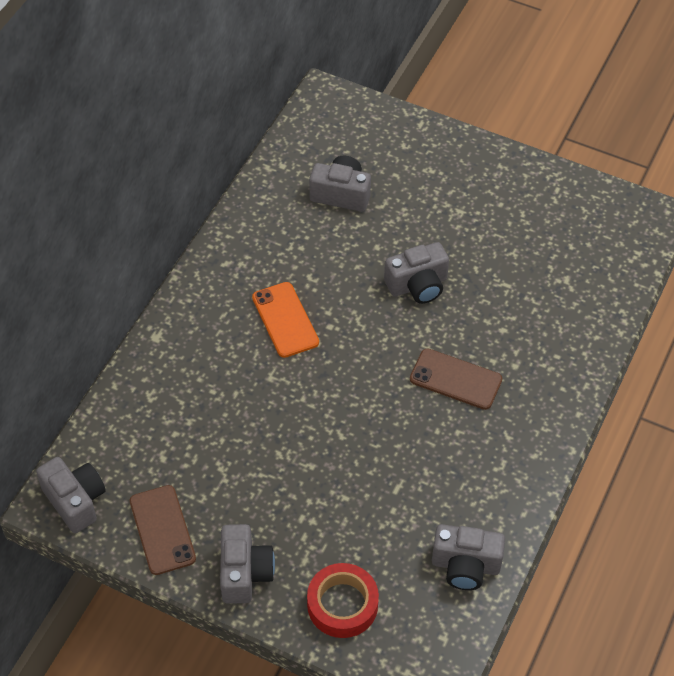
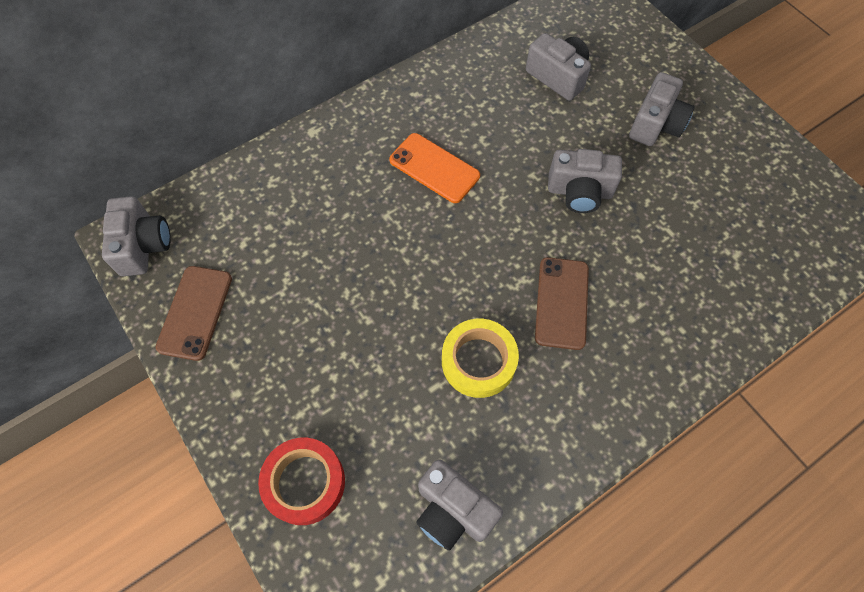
camera: 30 degrees right, 10 degrees up
(244, 573) = (237, 396): grey camera -> grey camera (656, 124)
(285, 320) = (434, 168): orange phone -> orange phone turned 60 degrees counterclockwise
(418, 453) = (478, 361): none -> yellow tape
(455, 379) = (562, 303): brown phone -> brown phone turned 45 degrees clockwise

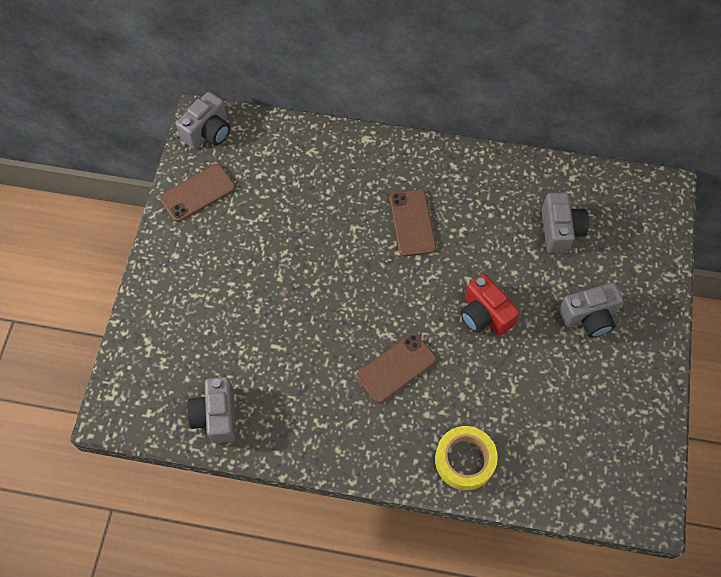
camera: 45 degrees right, 0 degrees up
(304, 483) = (162, 331): red tape -> none
(434, 168) = (412, 223): orange phone -> brown phone
(478, 361) = (313, 355): yellow tape -> yellow tape (464, 460)
(579, 192) = (484, 314): grey camera -> red camera

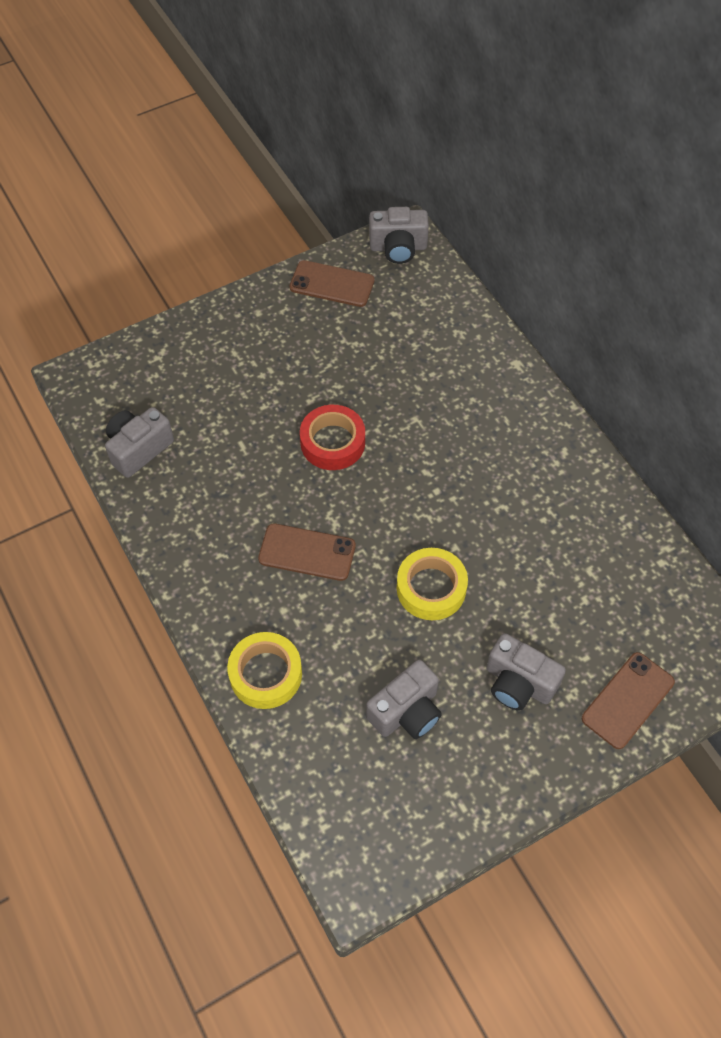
camera: 50 degrees right, 5 degrees down
(326, 289) = (332, 442): none -> red tape
(412, 223) = (468, 461): brown phone -> brown phone (628, 700)
(484, 314) = (431, 588): red camera -> yellow tape
(560, 230) = (589, 591): grey camera -> grey camera (406, 711)

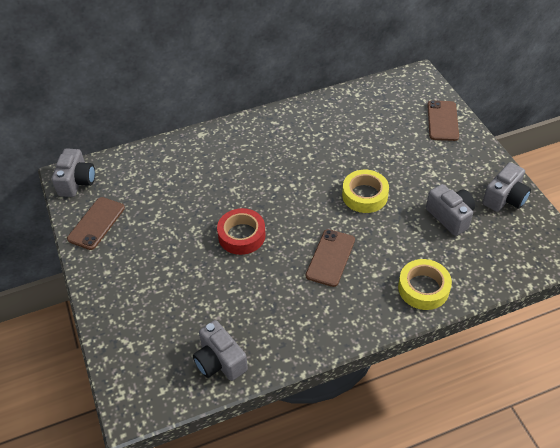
camera: 80 degrees left, 10 degrees down
(518, 683) = (431, 163): grey camera -> grey camera (504, 198)
(628, 700) = (442, 121): brown phone -> brown phone turned 45 degrees clockwise

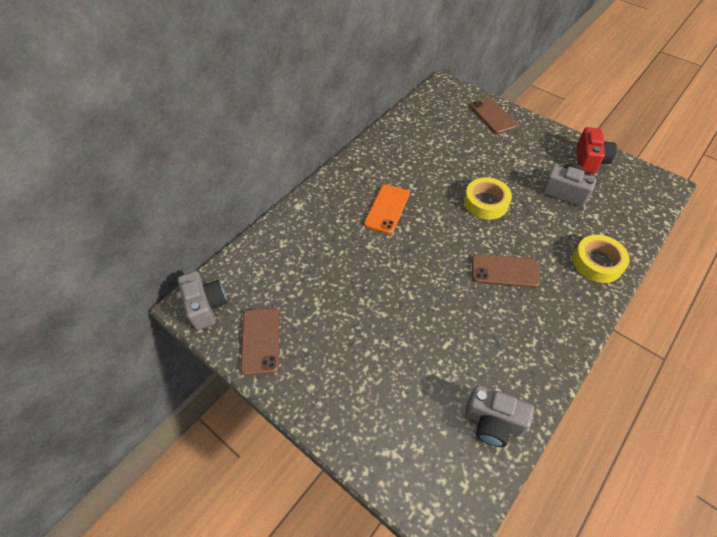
camera: 30 degrees left, 5 degrees up
(242, 235) = (412, 286): red tape -> none
(272, 165) = (387, 209): none -> orange phone
(330, 258) = (504, 271): brown phone -> brown phone turned 75 degrees counterclockwise
(504, 198) = (589, 160): grey camera -> red camera

